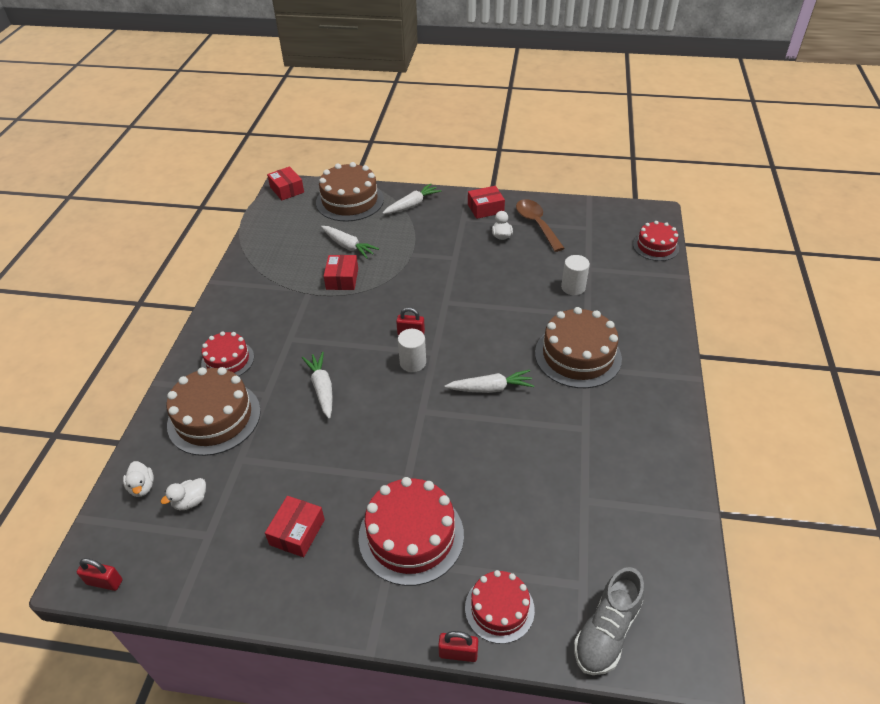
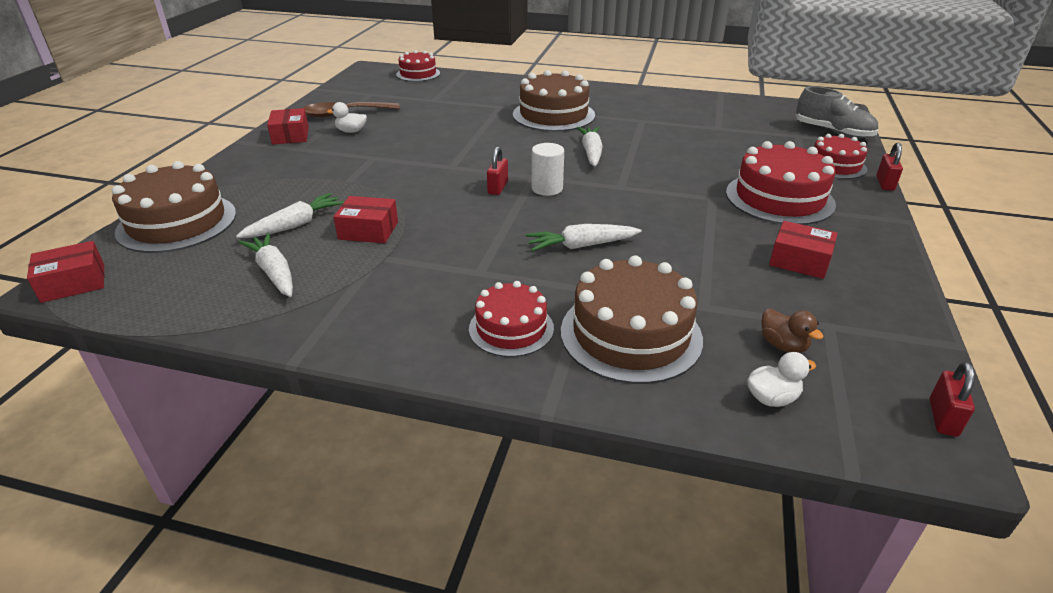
camera: 85 degrees left, 10 degrees down
(190, 501) = (783, 345): white duck -> brown duck
(412, 205) = (238, 177): white carrot -> white carrot (274, 272)
(573, 287) = (458, 108): white cylinder -> none

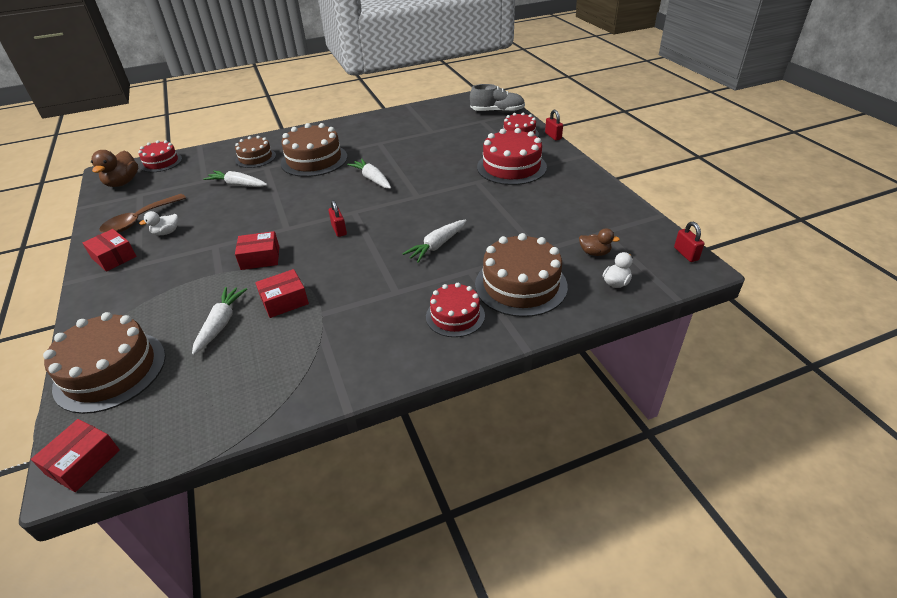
camera: 35 degrees left, 5 degrees up
(274, 272) = (252, 364): white carrot -> white carrot (238, 185)
(369, 80) = (123, 182): none -> brown duck
(501, 95) = (255, 158): none -> brown cake
(547, 188) = (372, 216): white cylinder -> none
(799, 261) = (557, 201): red box -> red box (260, 258)

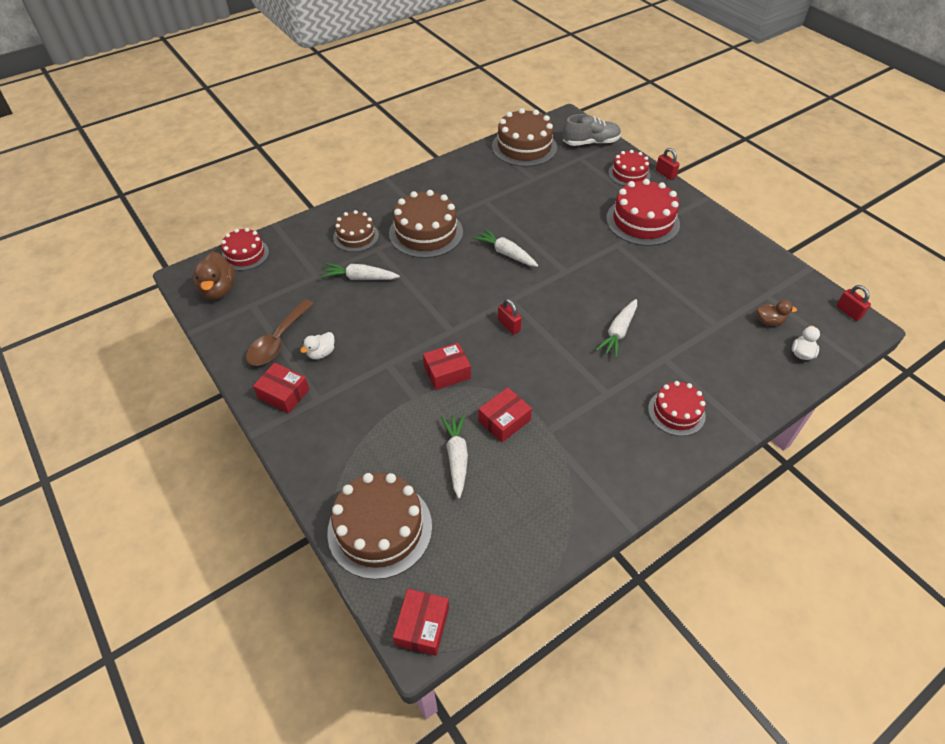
camera: 15 degrees left, 10 degrees up
(520, 285) = (719, 368): brown cake -> brown cake (524, 147)

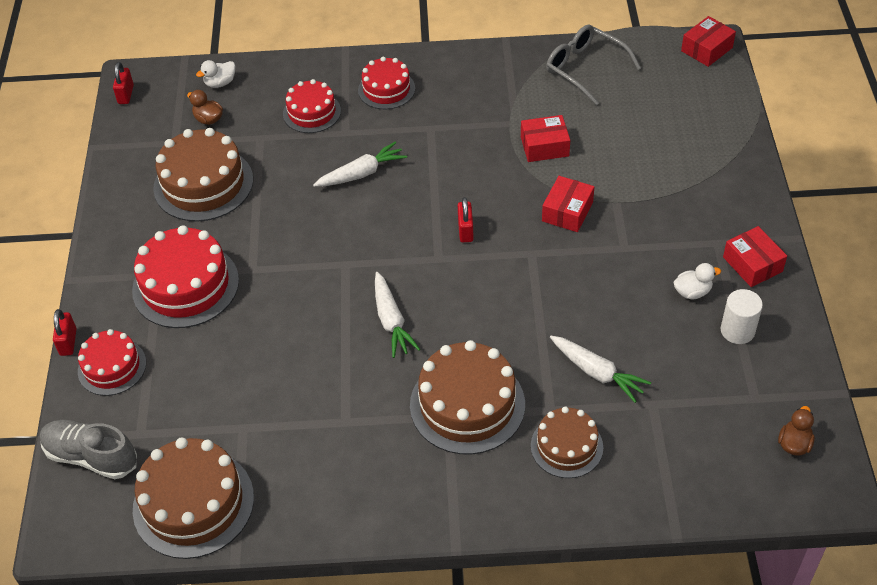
camera: 145 degrees left, 0 degrees up
(219, 289) = (794, 444): brown duck -> brown duck, size x0.59
(245, 254) = (740, 491): red cake -> red cake (311, 112)
(278, 340) = (737, 331): brown spoon -> white cylinder
(380, 528) = (708, 115): brown cake -> brown cake (203, 184)
(447, 372) = (567, 211): red box -> red box turned 75 degrees counterclockwise
(456, 457) = (609, 137): white carrot -> none
(529, 527) = (585, 69): none -> grey glasses

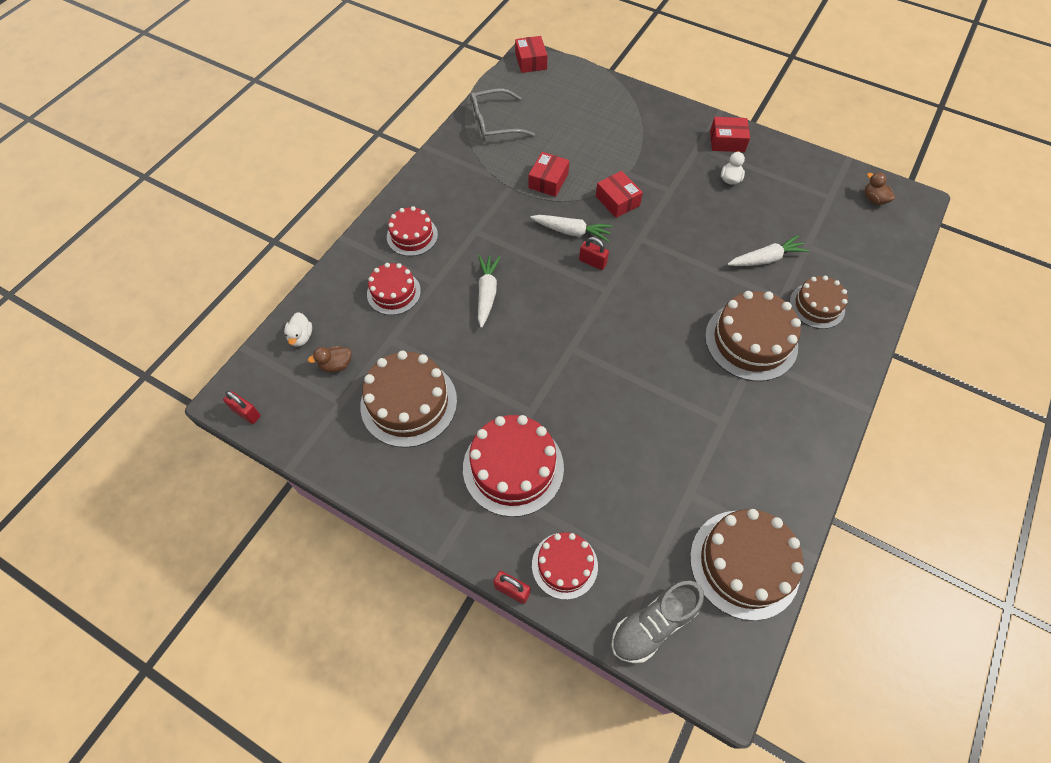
camera: 60 degrees left, 10 degrees up
(391, 321) = (647, 347): white carrot -> white carrot (571, 231)
(737, 331) = (774, 176): white cylinder -> none

